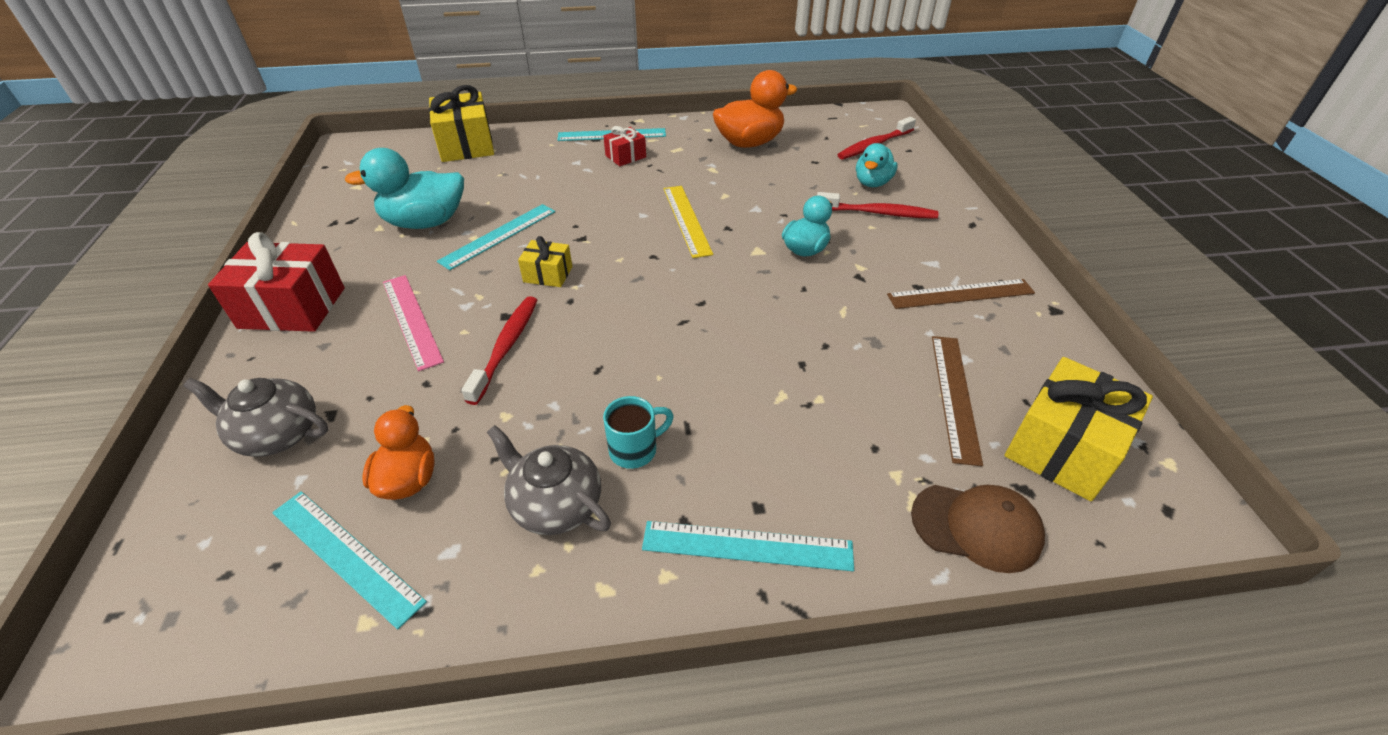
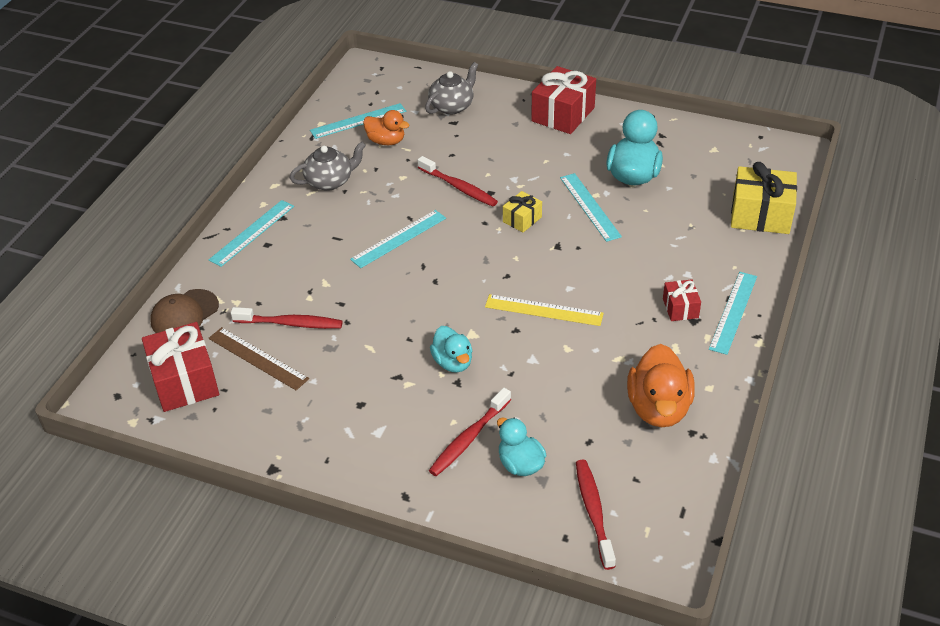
camera: 120 degrees right, 0 degrees up
(411, 320) = (515, 156): pink ruler -> none
(635, 450) = (339, 215): turquoise mug -> none
(647, 362) = (399, 238): none -> turquoise ruler
(876, 394) = (290, 323): none -> red toothbrush
(960, 294) = (333, 424): brown ruler -> none
(1063, 448) = (184, 381): yellow gift -> red gift

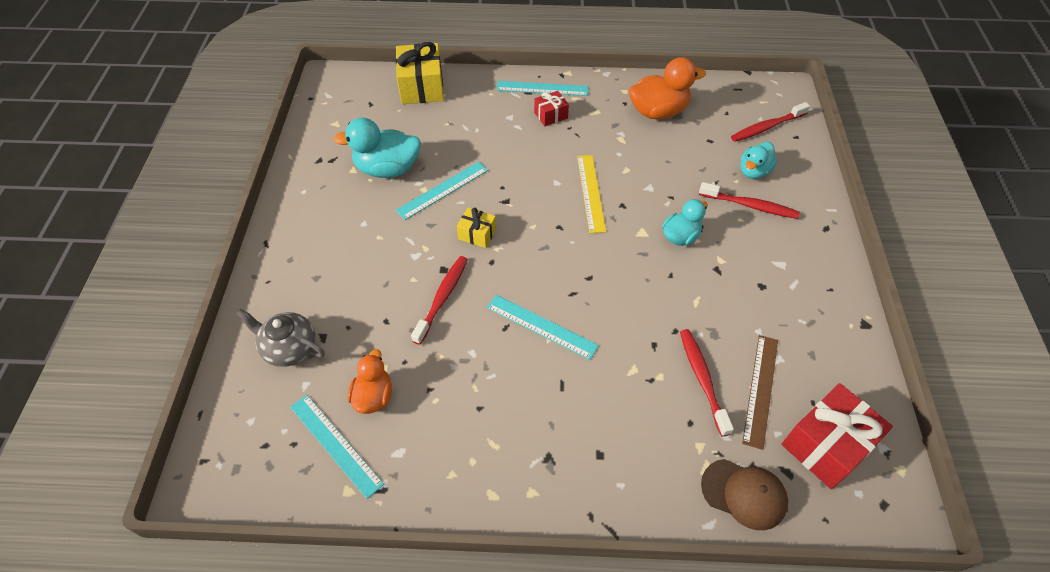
camera: 110 degrees left, 10 degrees up
(252, 233) = (587, 481): turquoise ruler -> none
(330, 181) = (467, 431): grey teapot -> none
(563, 114) = (293, 240): red gift -> none

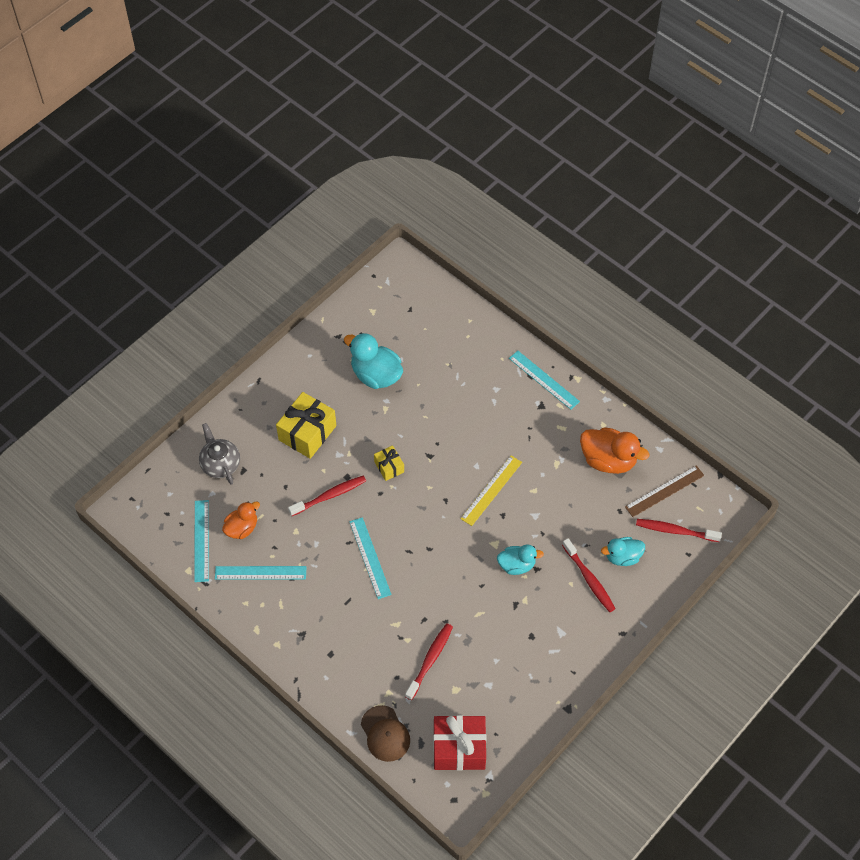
camera: 40 degrees right, 5 degrees up
(421, 87) = (458, 318): yellow gift -> yellow gift (307, 433)
(442, 190) = (397, 417): turquoise ruler -> turquoise ruler (260, 573)
(551, 115) = (526, 408): red gift -> none
(760, 389) = (457, 692): brown ruler -> brown ruler (664, 491)

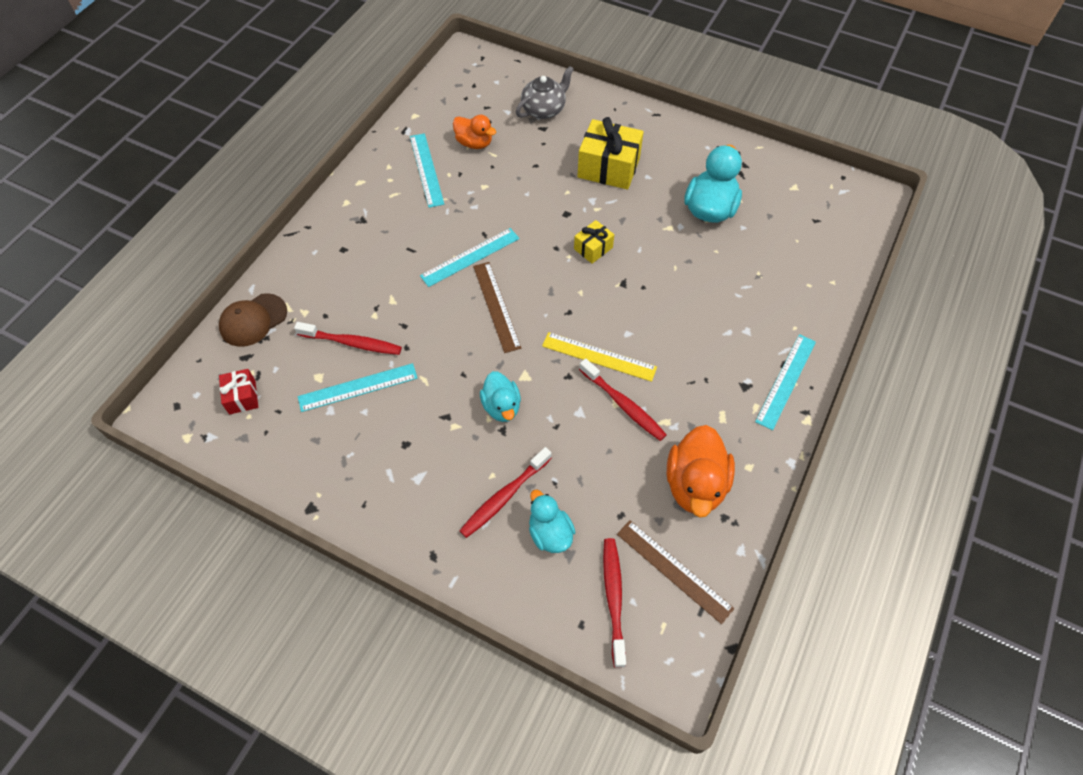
camera: 75 degrees right, 0 degrees up
(201, 540) = (451, 117): turquoise ruler -> turquoise ruler (358, 387)
(329, 496) = (537, 204): red toothbrush -> red toothbrush (623, 404)
(425, 549) = (496, 306): none -> brown ruler
(459, 748) = (242, 397): red gift -> red gift, size x0.53

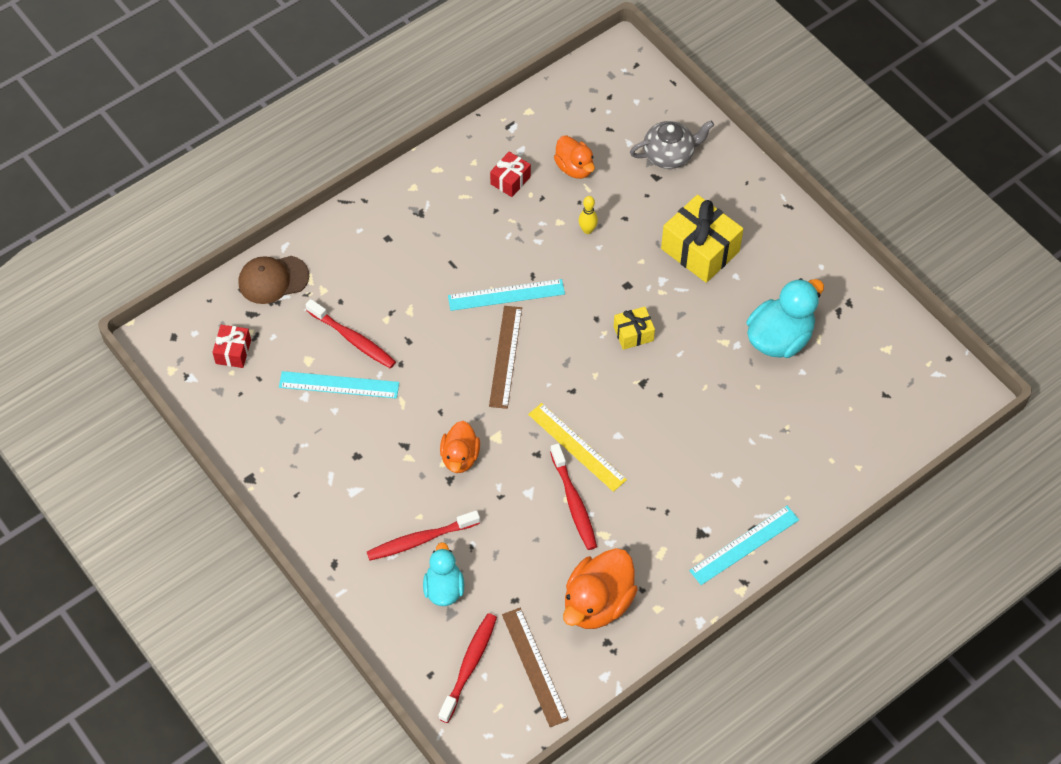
camera: 25 degrees right, 0 degrees up
(426, 169) = (510, 180): turquoise ruler -> red gift
(501, 406) = (460, 457): turquoise duck -> orange duck
(510, 184) = (587, 230): none -> yellow bowling pin

